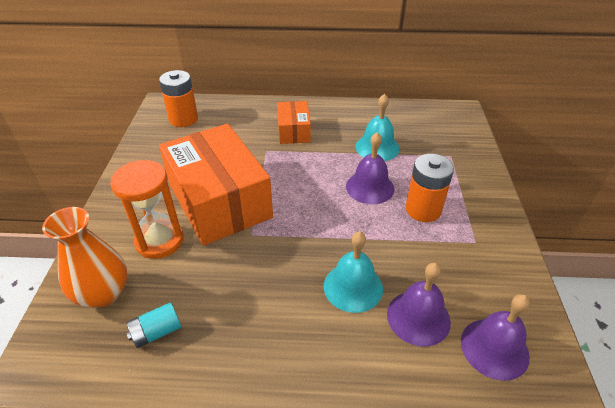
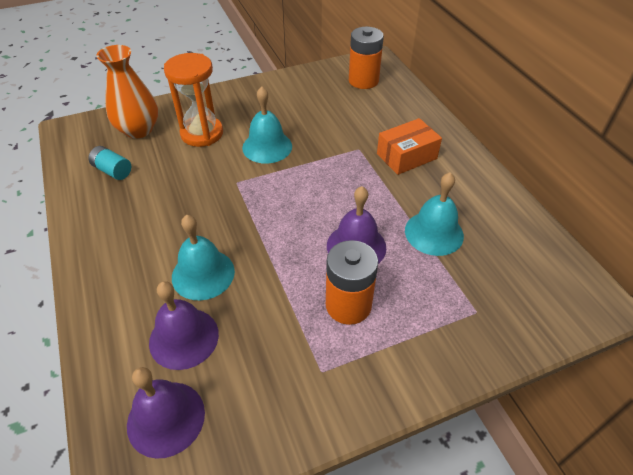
camera: 65 degrees right, 5 degrees up
(219, 200) = (267, 147): orange box -> turquoise bell

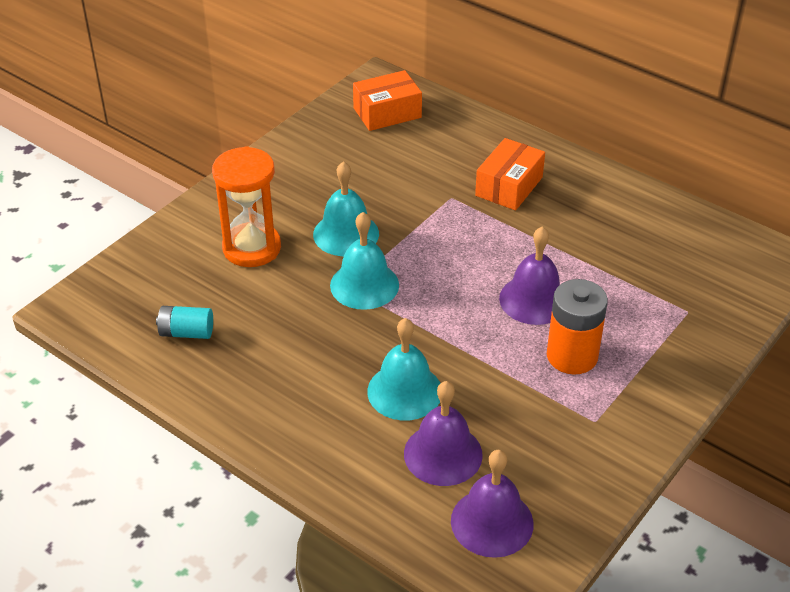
camera: 30 degrees left, 5 degrees down
(138, 130) = (165, 274): orange vase -> none
(363, 81) = (387, 113): orange battery -> orange box
(434, 233) = (597, 255): turquoise bell -> turquoise bell (364, 285)

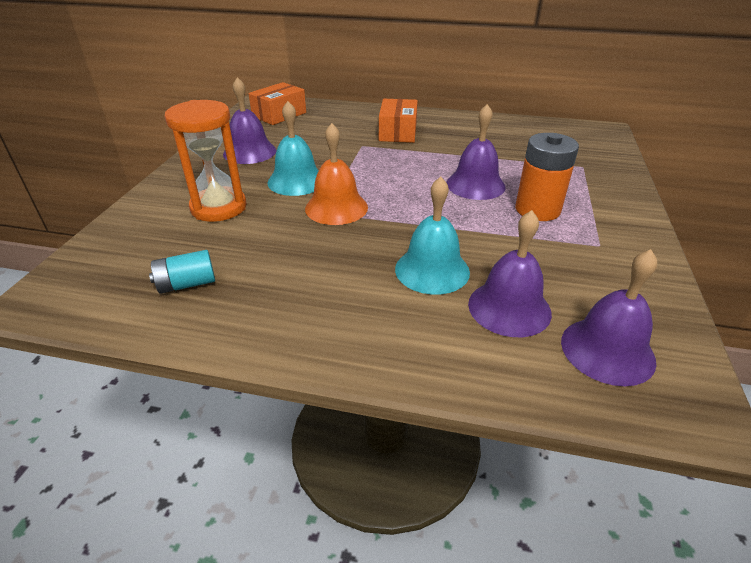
camera: 25 degrees left, 5 degrees down
(320, 172) = (249, 152): none -> purple bell
(364, 285) = (336, 207): turquoise bell -> orange bell

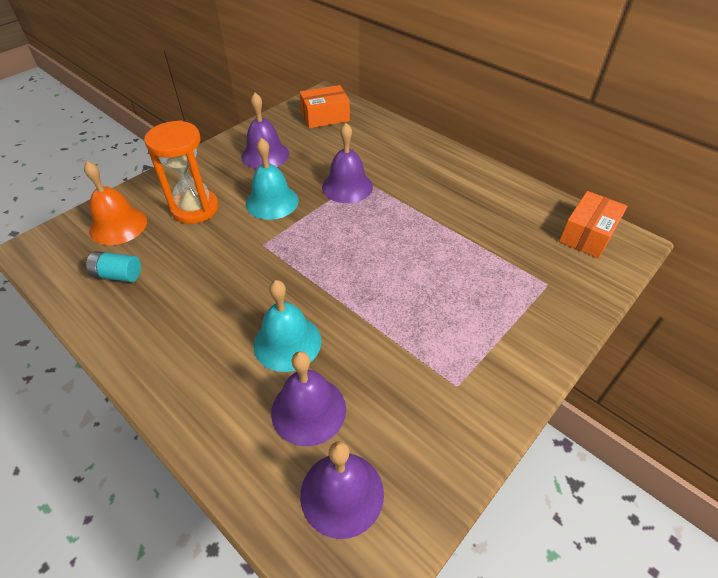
camera: 30 degrees right, 10 degrees up
(336, 207) = (276, 244): orange bell -> orange bell (118, 225)
(397, 132) = (407, 173): orange box -> orange box (587, 234)
(475, 185) = (415, 265): purple bell -> purple bell (347, 186)
(537, 210) = (442, 319): orange battery -> none

